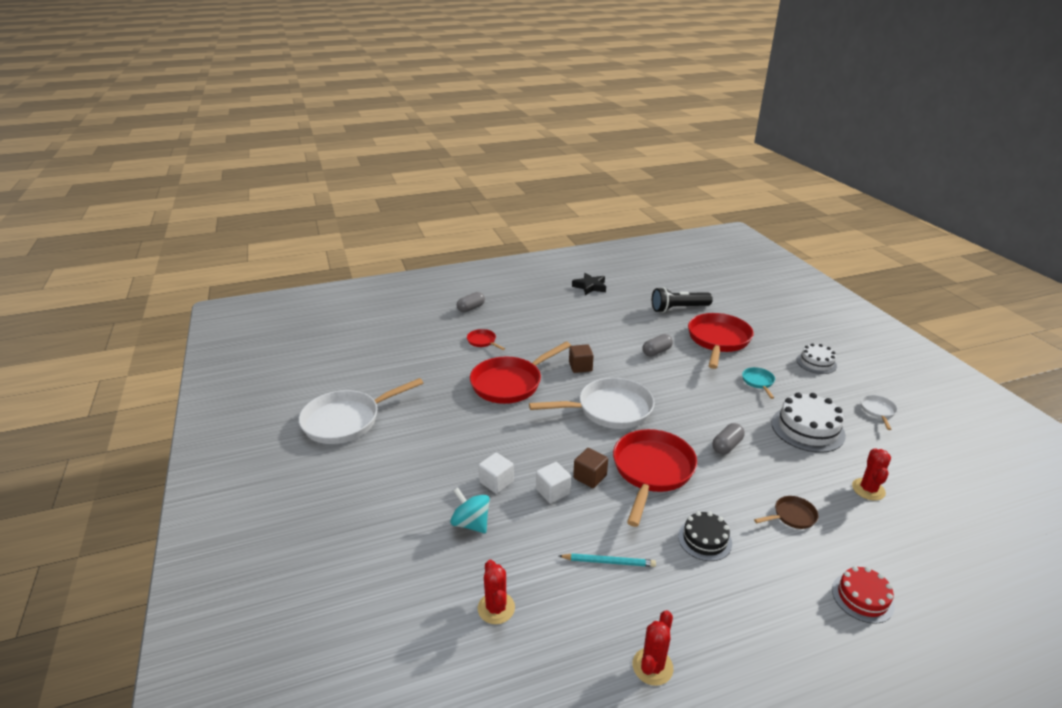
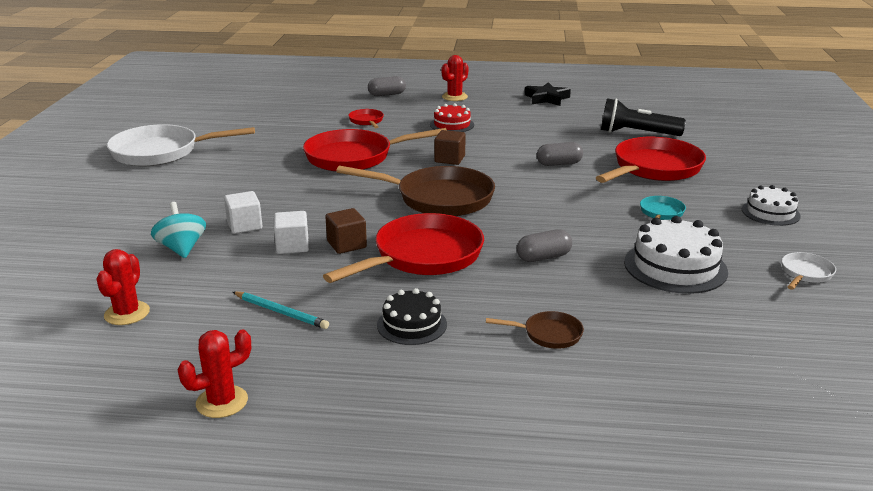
camera: 25 degrees right, 5 degrees down
(609, 409) = (438, 198): white pan -> brown pan
(862, 597) = (547, 427): red cake -> red cake (452, 125)
(868, 489) = (689, 338): red cactus -> red cactus (454, 97)

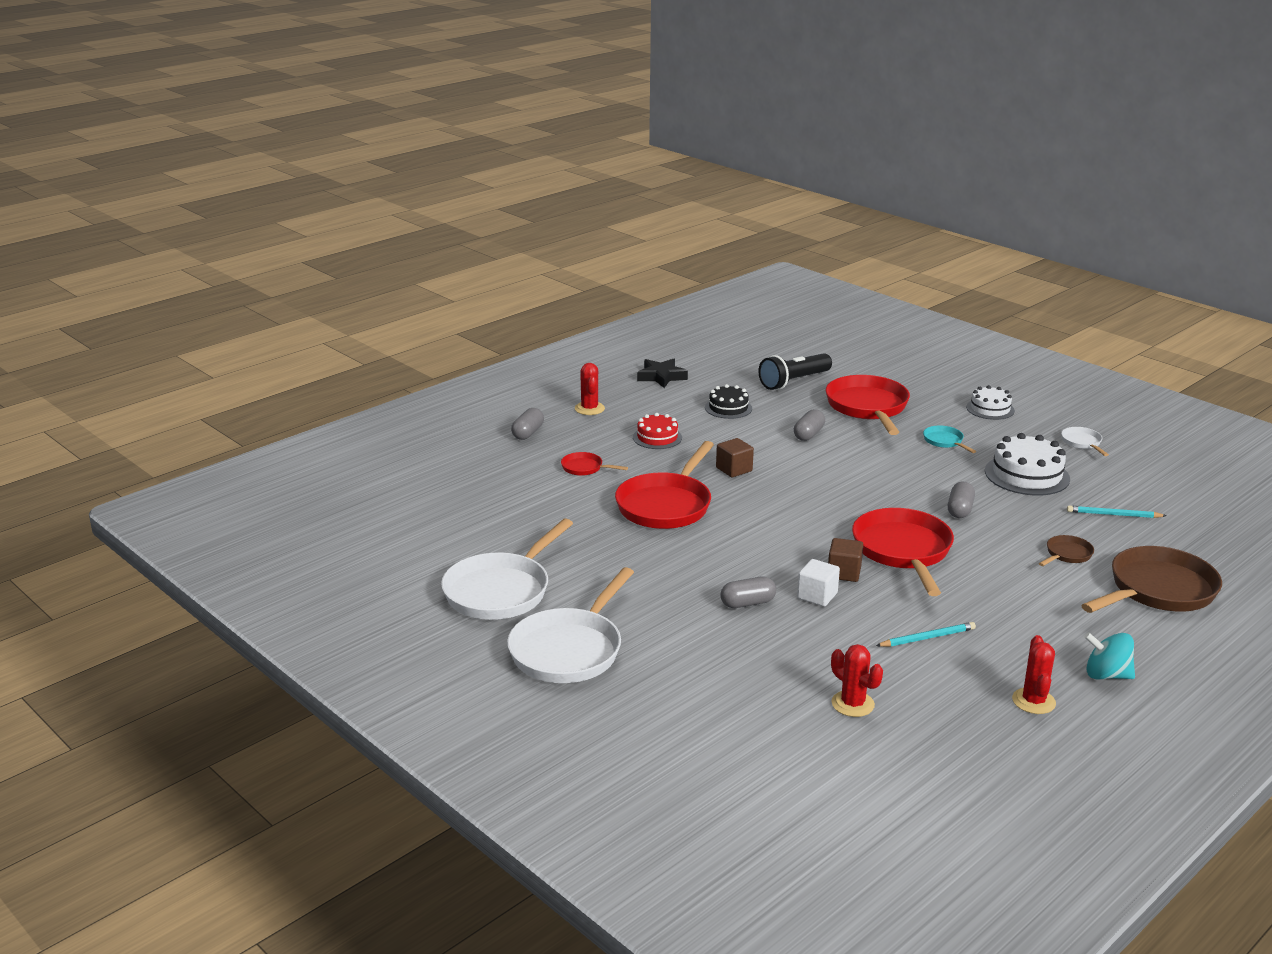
camera: 50 degrees left, 0 degrees up
(104, 193) = (569, 650): none -> white pan
(182, 249) = (757, 646): turquoise spinning top -> turquoise spinning top (1106, 675)
(244, 226) = (747, 603): white cube -> grey capsule
(412, 324) = (1002, 595): black cake -> black cake (728, 408)
(438, 198) = (808, 505): brown pan -> brown pan (1157, 590)
(682, 335) = (1113, 515): none -> turquoise pencil

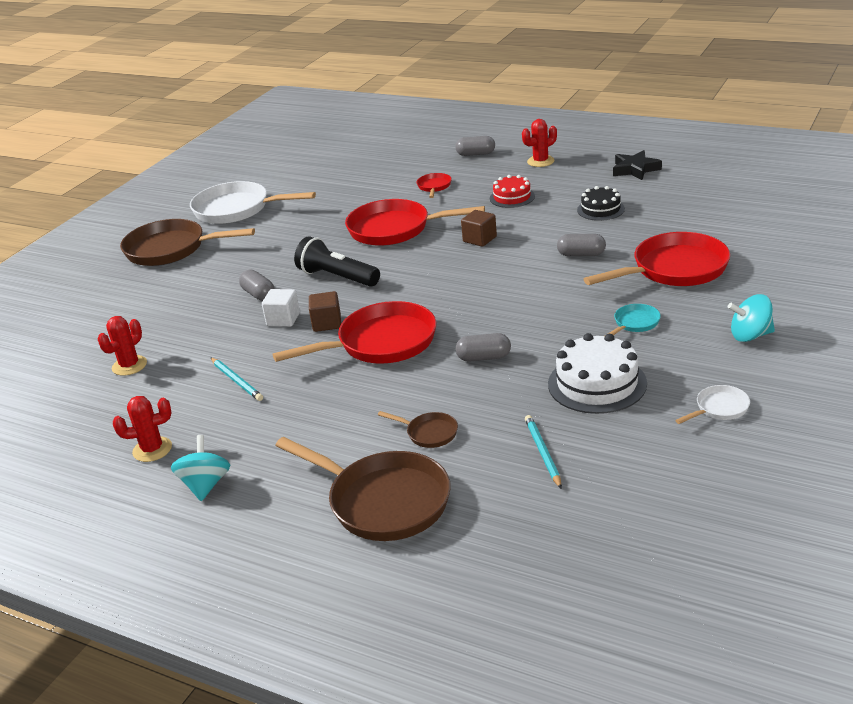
camera: 75 degrees right, 5 degrees up
(569, 650) = (171, 249): white pan -> brown pan
(793, 382) = (694, 223): black flashlight -> black flashlight (337, 277)
(990, 409) = (750, 335): white cake -> turquoise spinning top

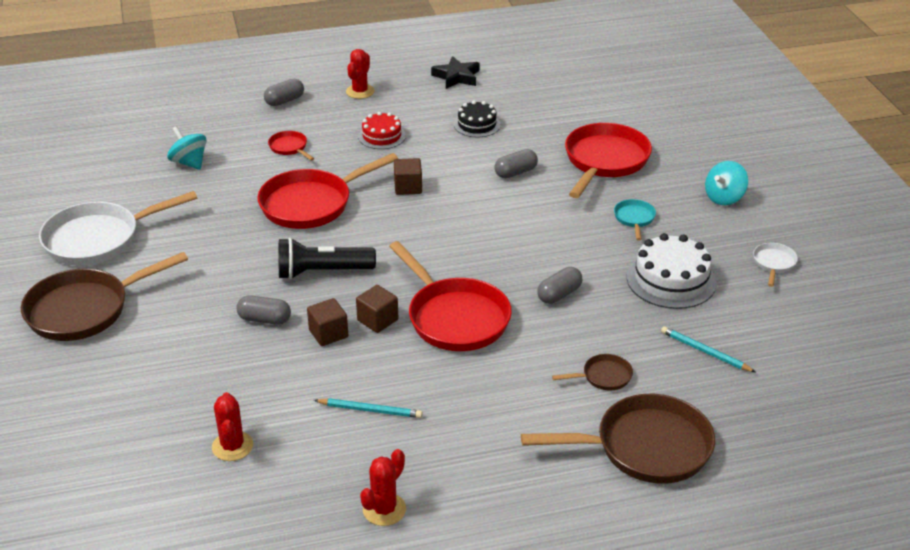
camera: 45 degrees left, 5 degrees up
(205, 485) = (483, 513): turquoise spinning top -> turquoise spinning top (189, 163)
(283, 319) = (328, 334): white cube -> brown cube
(381, 343) = (455, 318): red pan -> red pan turned 120 degrees clockwise

